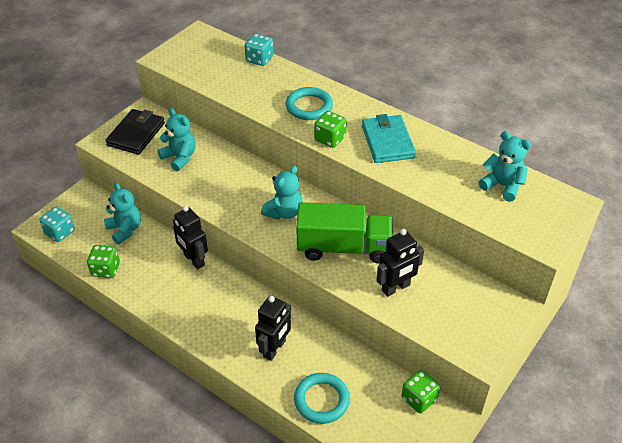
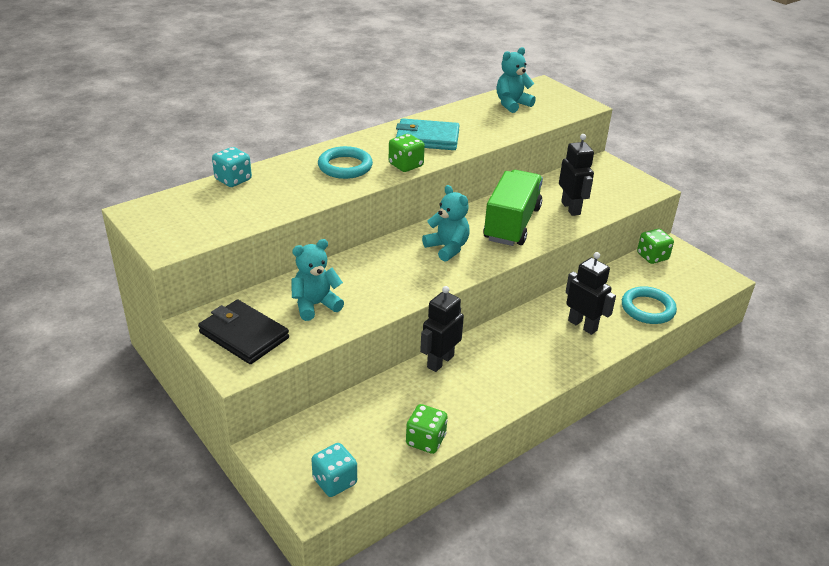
camera: 75 degrees left, 10 degrees down
(125, 229) = (361, 414): turquoise teddy bear -> none
(193, 260) = (440, 361): black robot -> black robot turned 150 degrees clockwise

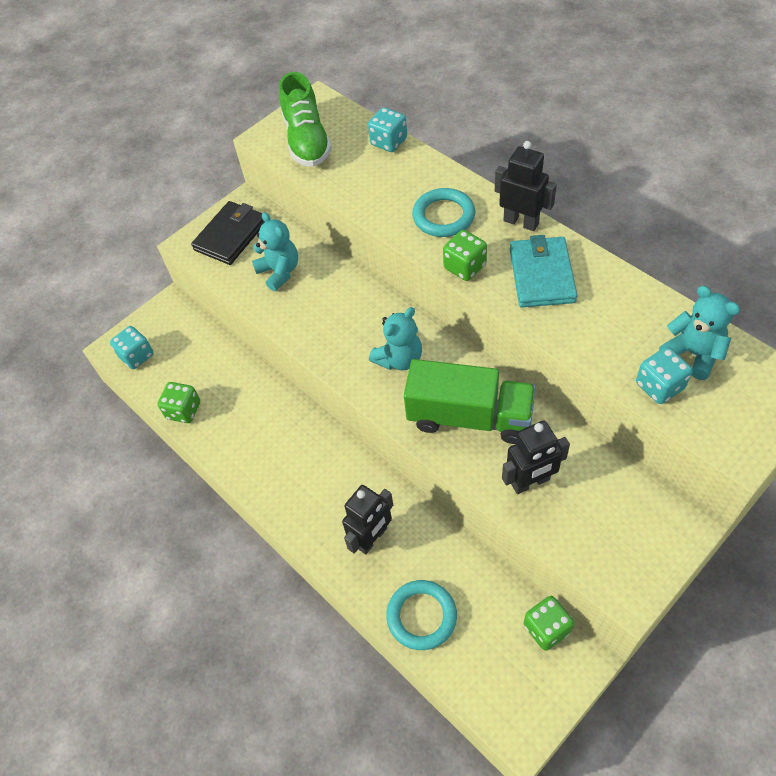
camera: 90 degrees right, 20 degrees up
(195, 222) = (307, 140): none -> green shoe
(440, 361) = (289, 406): black robot -> black robot (521, 222)
(535, 118) = (659, 386): none -> turquoise dice

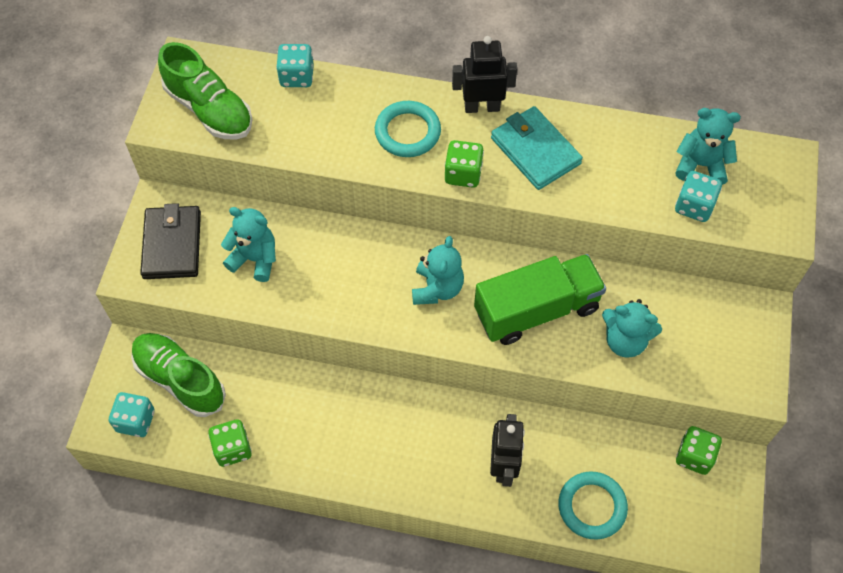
camera: 40 degrees left, 5 degrees up
(186, 343) = (180, 380): none -> green shoe
(530, 482) = (625, 340): black robot -> turquoise teddy bear

